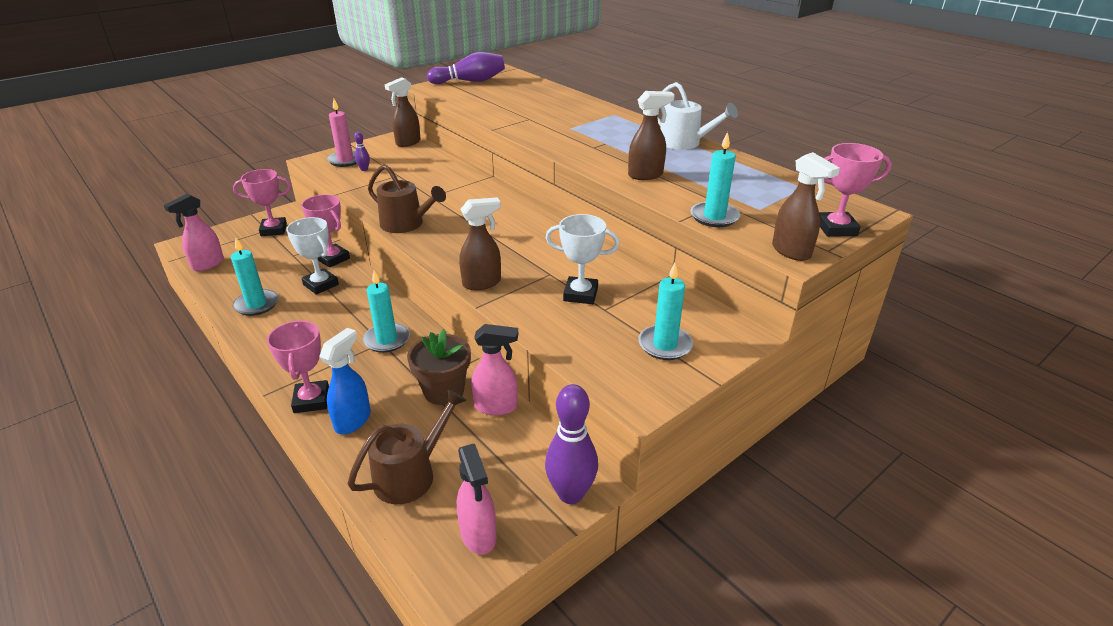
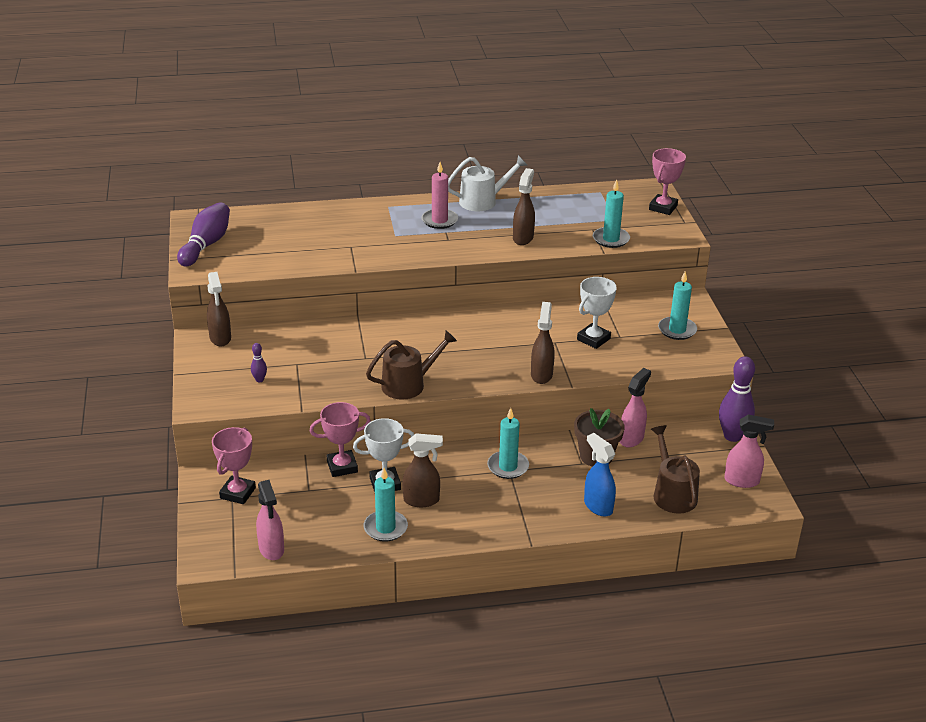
camera: 60 degrees left, 0 degrees up
(311, 400) = (558, 521): pink trophy -> none
(345, 160) = (222, 386): pink candle -> pink candle (439, 220)
(791, 252) = (676, 234): brown spray bottle -> brown spray bottle (422, 500)

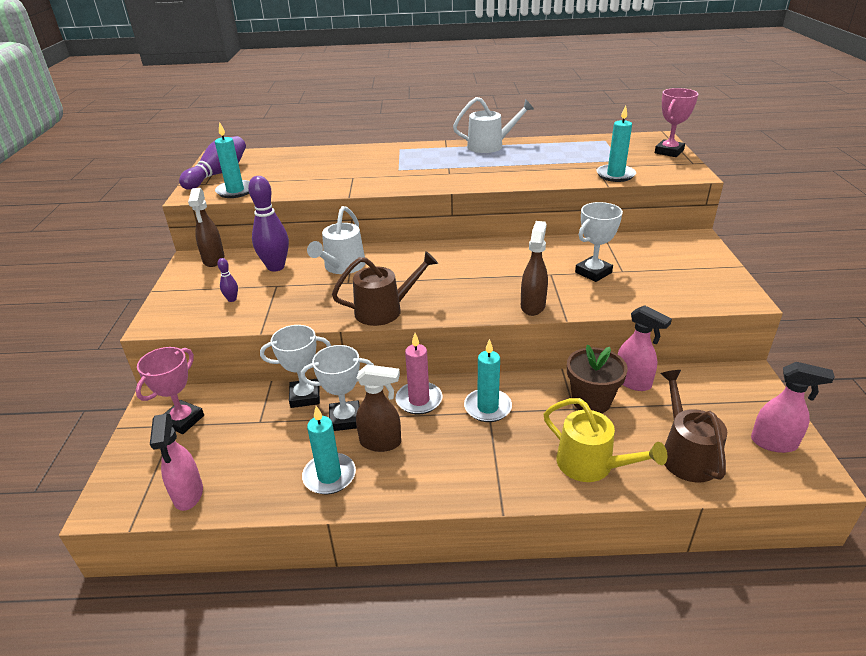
camera: 10 degrees right, 0 degrees up
(342, 467) = (305, 396): pink trophy -> white trophy
(354, 341) = (342, 266): none -> white watering can
(439, 220) = (445, 159): pink candle -> pink candle (419, 400)
(523, 238) = (524, 173): brown spray bottle -> none
(598, 506) = (591, 465): blue spray bottle -> yellow watering can
(631, 438) = (633, 382): pink spray bottle -> pink spray bottle turned 90 degrees clockwise
(677, 330) = (686, 266): turquoise candle -> turquoise candle (235, 191)
(732, 436) = (753, 386): purple bowling pin -> purple bowling pin (276, 267)

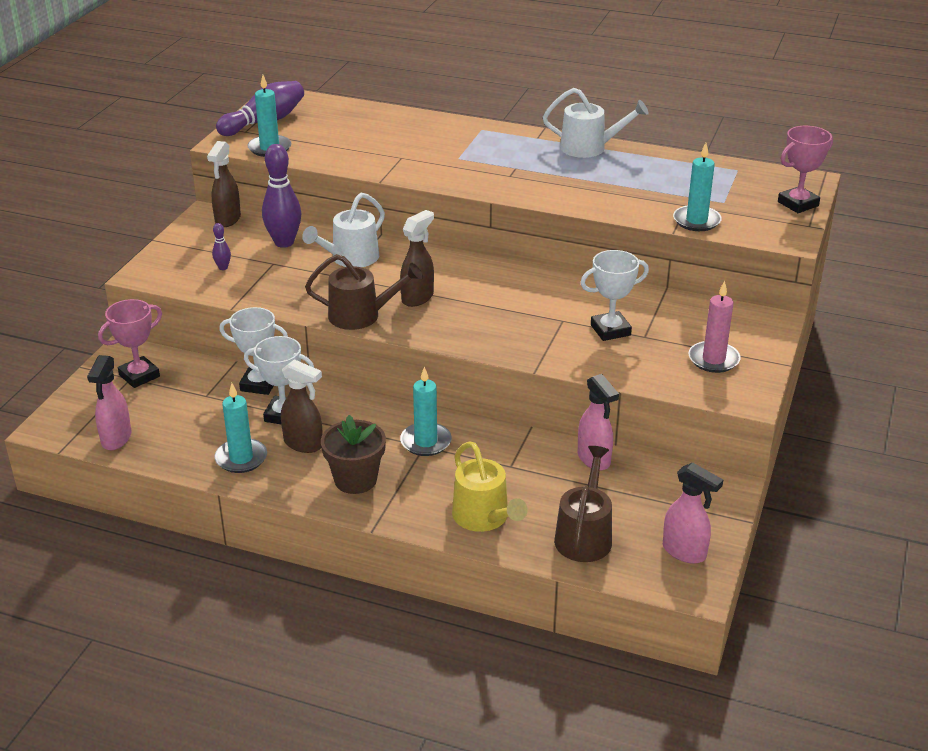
camera: 20 degrees right, 0 degrees up
(419, 400) = (364, 417): pink candle -> pink candle (713, 359)
(533, 306) = (512, 349): brown spray bottle -> brown spray bottle (418, 298)
(591, 401) = (534, 464): brown flower pot -> brown flower pot (355, 480)

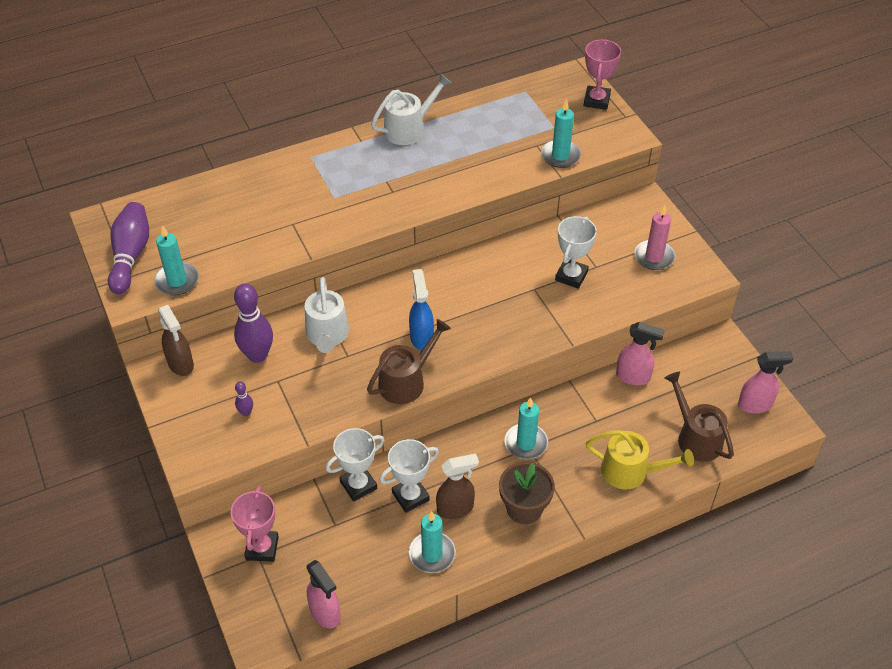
camera: 45 degrees left, 15 degrees up
(418, 298) = (421, 337): brown spray bottle -> blue spray bottle

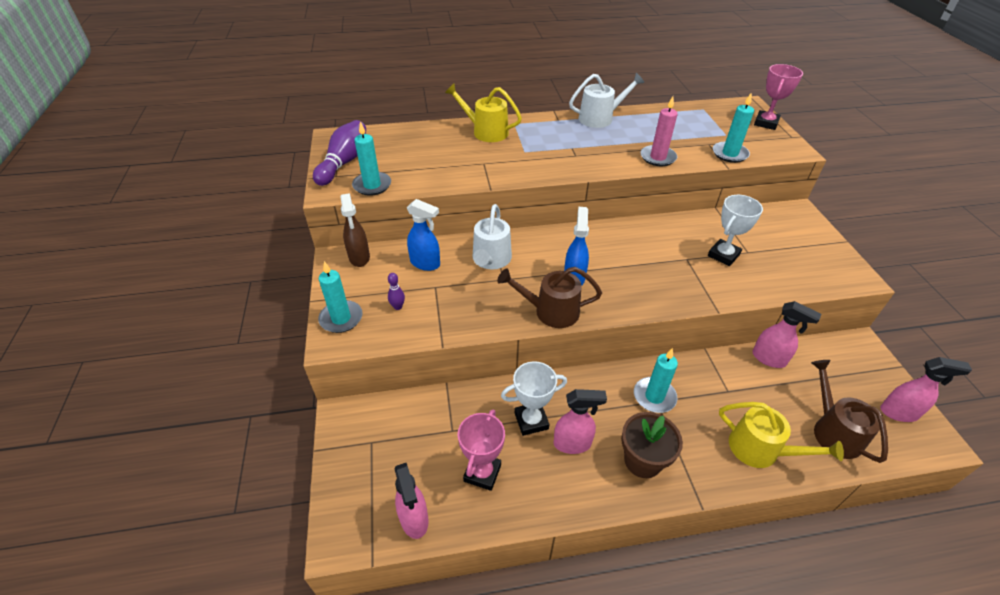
camera: 15 degrees right, 5 degrees down
(257, 355) = (425, 263): purple bowling pin -> blue spray bottle
(262, 548) = (377, 436): pink trophy -> pink trophy (482, 473)
(281, 176) = (486, 131): none -> yellow watering can
(358, 485) = (485, 398): white trophy -> none
(406, 381) = (551, 311): brown watering can -> brown watering can turned 150 degrees counterclockwise
(432, 554) = (538, 485): turquoise candle -> turquoise candle (341, 318)
(455, 508) = (572, 443): brown spray bottle -> pink spray bottle
(654, 257) = (805, 254): pink candle -> pink candle (658, 157)

